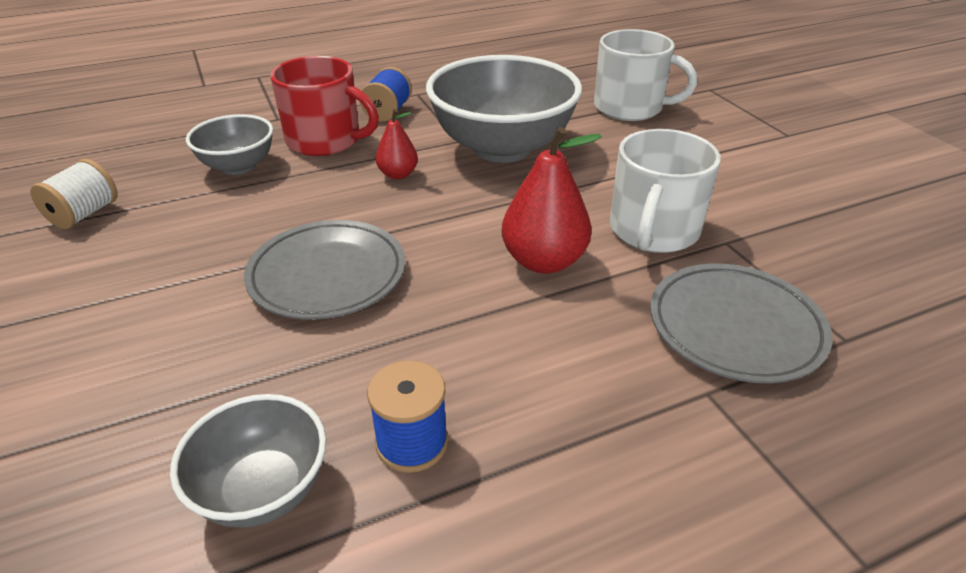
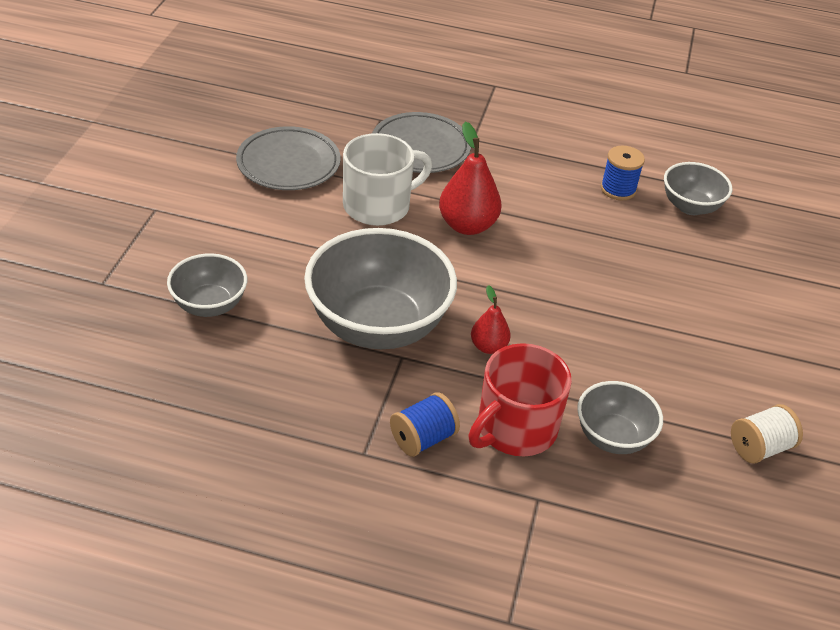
camera: 145 degrees left, 5 degrees up
(325, 140) = (515, 428): red mug -> red mug turned 105 degrees counterclockwise
(327, 275) = (603, 288): grey plate -> grey plate (288, 164)
(630, 108) = (209, 305): white mug -> grey bowl

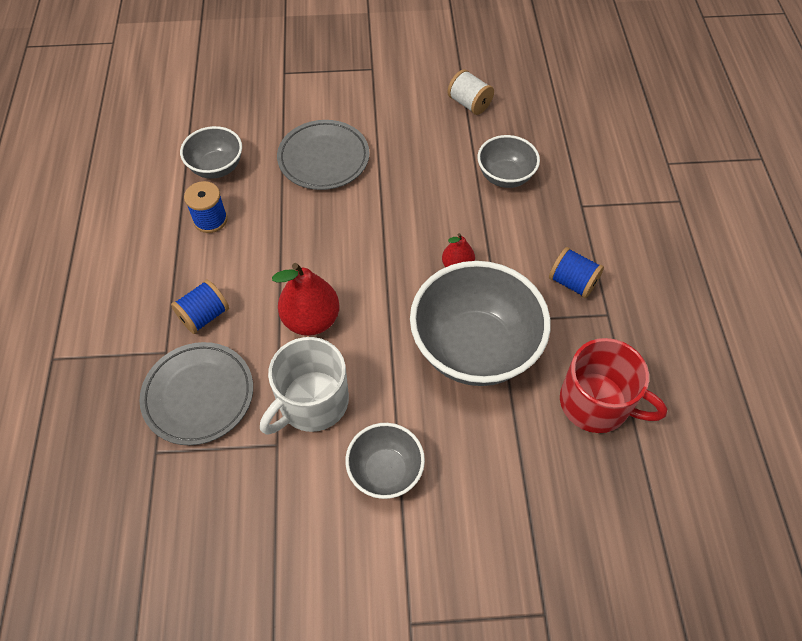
camera: 105 degrees left, 15 degrees up
(209, 305) = (521, 494): grey bowl -> grey bowl (385, 471)
(288, 164) = (274, 516): grey plate -> grey plate (324, 158)
(378, 205) = (312, 402): white mug -> white mug turned 90 degrees counterclockwise
(501, 165) = (204, 316): none -> blue spool
(515, 428) = (530, 231): red mug -> red mug (596, 403)

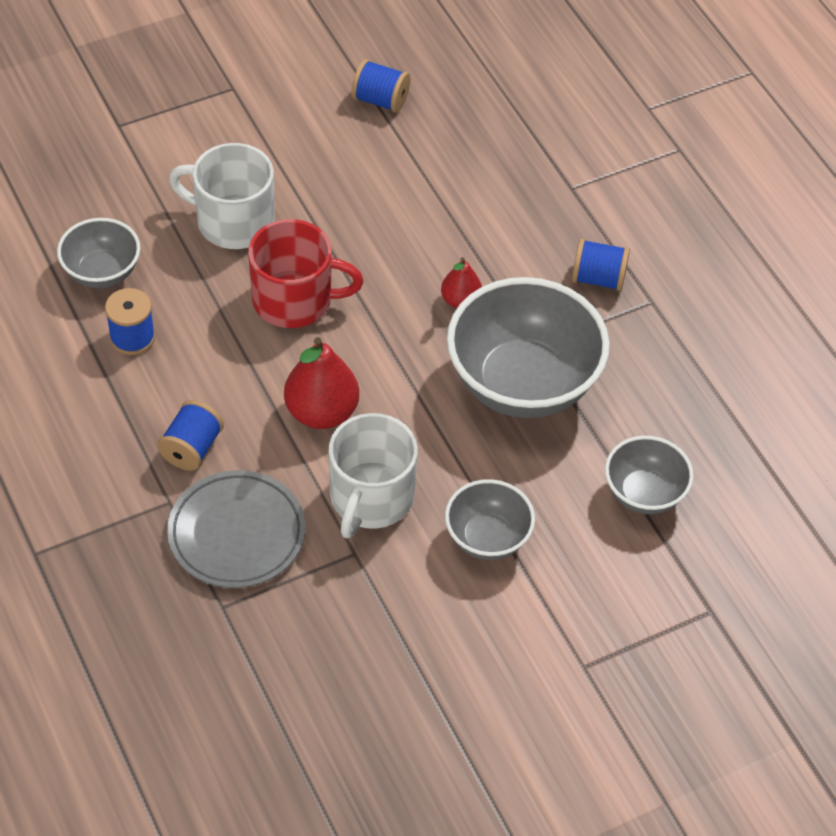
camera: 25 degrees left, 5 degrees down
(324, 158) = (233, 221): grey plate -> white mug
(469, 103) = (380, 100): white spool -> blue spool
(505, 176) = (467, 179): grey bowl -> grey bowl (644, 493)
(596, 403) = (678, 397): red mug -> red mug (294, 300)

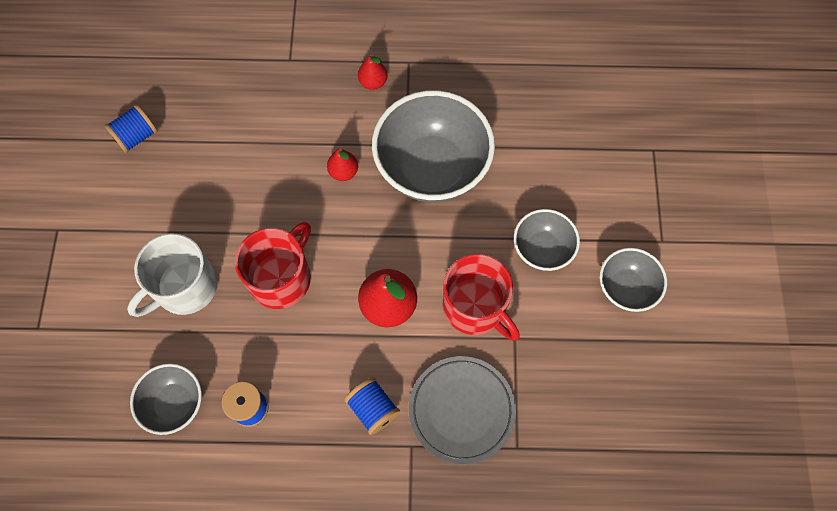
camera: 60 degrees left, 15 degrees up
(370, 498) = (475, 307): white mug -> red mug
(598, 278) = (373, 82): blue spool -> red pear
(644, 493) = (552, 142): grey bowl -> grey bowl (625, 288)

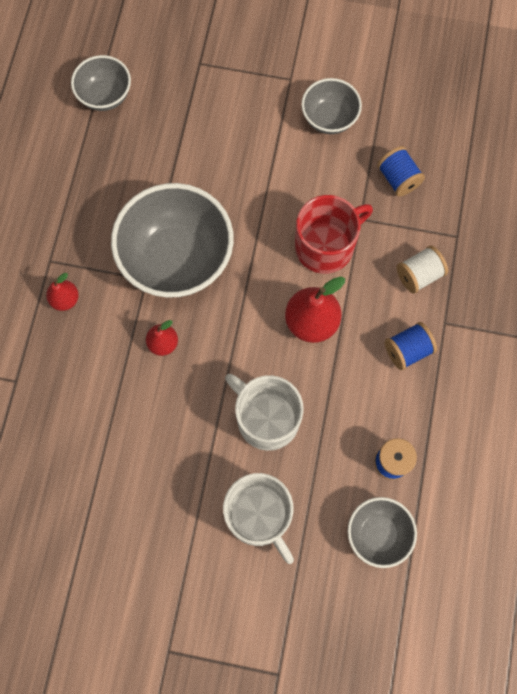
camera: 80 degrees left, 5 degrees up
(136, 136) = (73, 556): blue spool -> blue spool (398, 179)
(281, 278) = (266, 418): red mug -> white mug
(461, 410) = (419, 275): grey plate -> white spool
(542, 249) = (280, 178): grey bowl -> grey bowl (105, 96)

